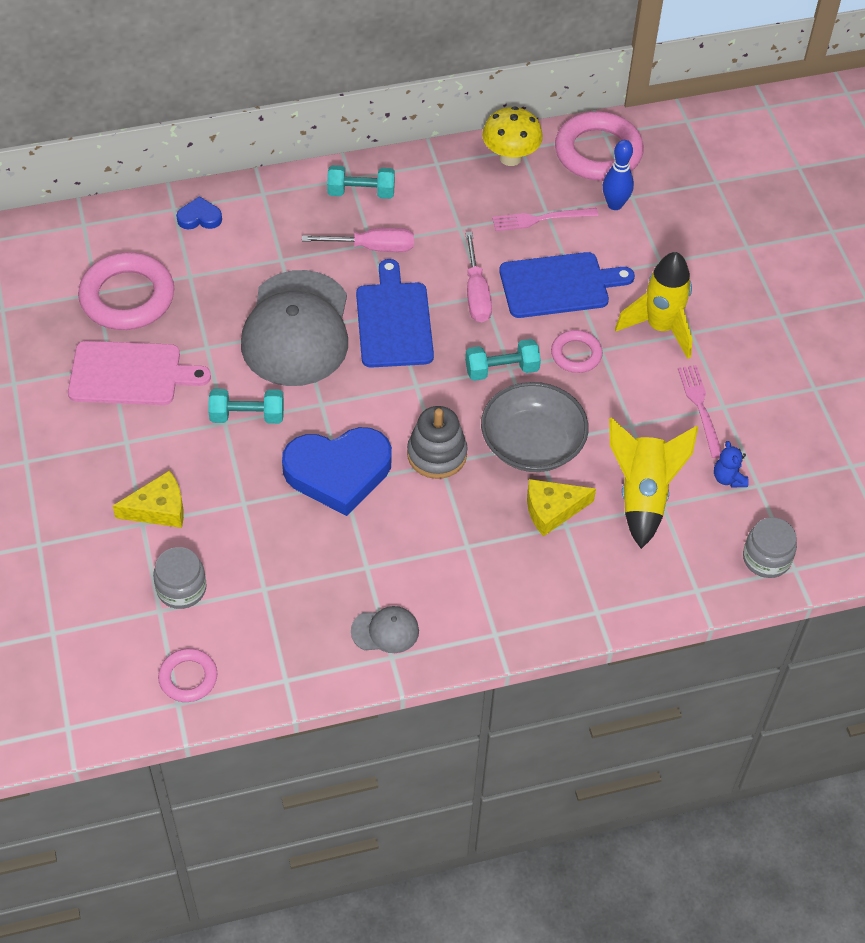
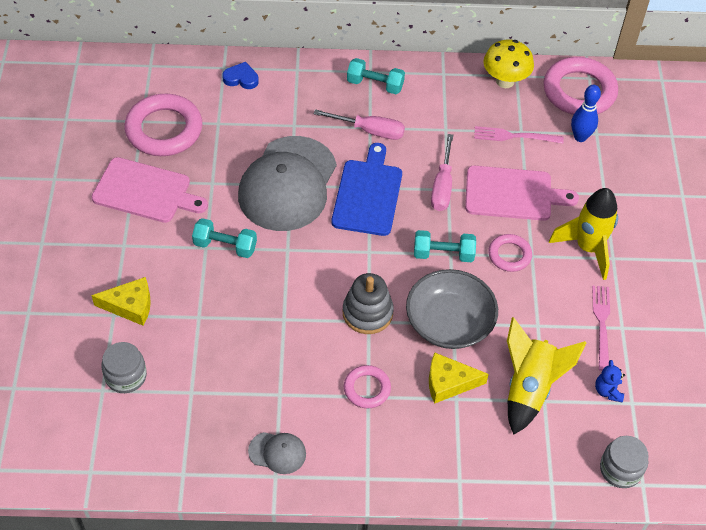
camera: 15 degrees right, 0 degrees up
(188, 678) = (106, 452): pink ring -> pink ring (367, 389)
(338, 472) = (282, 309): blue heart -> none
(558, 285) = (512, 194): blue cutting board -> pink cutting board

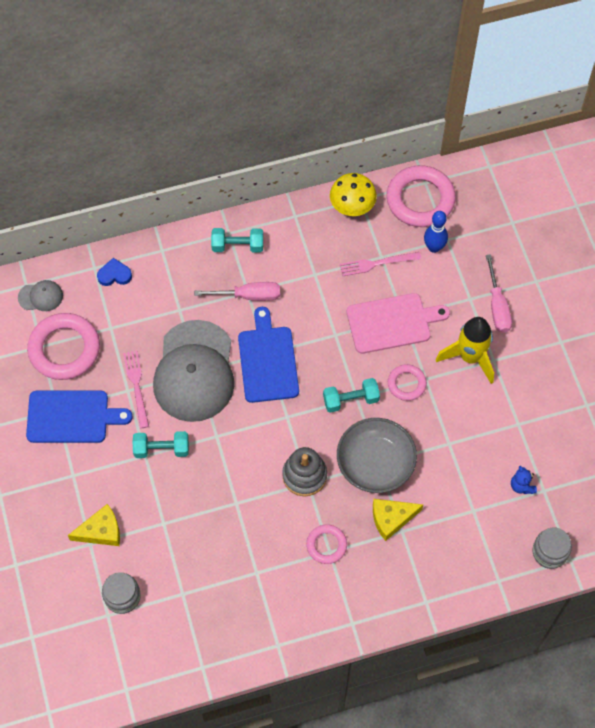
camera: 15 degrees left, 10 degrees up
(145, 191) = (71, 417): pink cutting board -> blue cutting board
(277, 452) = (272, 624): grey cap -> grey cap (40, 296)
(442, 186) = (329, 333): pink screwdriver -> pink screwdriver (497, 306)
(529, 388) = (458, 503): yellow rocket -> none
(602, 324) = (501, 426): pink fork -> pink fork (136, 386)

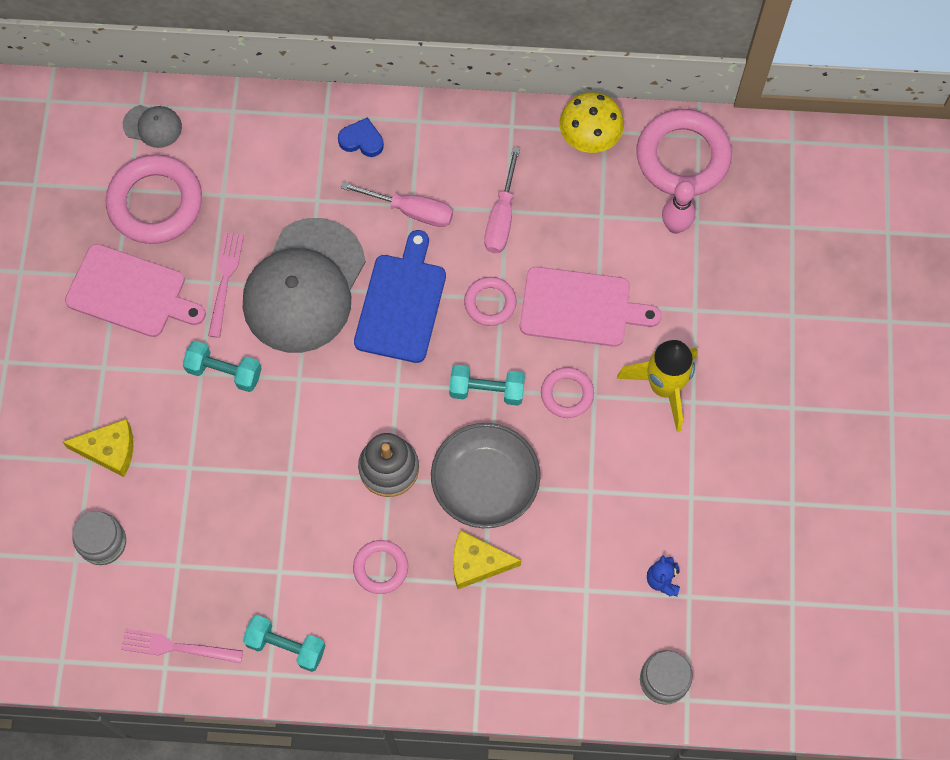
camera: 20 degrees right, 5 degrees up
(71, 417) = (130, 292): blue cutting board -> pink cutting board
(114, 275) = (254, 128): blue heart -> blue heart (362, 140)
(237, 246) = (423, 141): turquoise dumbbell -> turquoise dumbbell (286, 646)
(329, 340) = (490, 303): none -> pink ring
(377, 263) = (592, 223): pink fork -> pink fork (177, 647)
(434, 247) = (675, 226): blue bowling pin -> pink bowling pin
(497, 306) = (727, 332): pink screwdriver -> pink screwdriver (501, 217)

